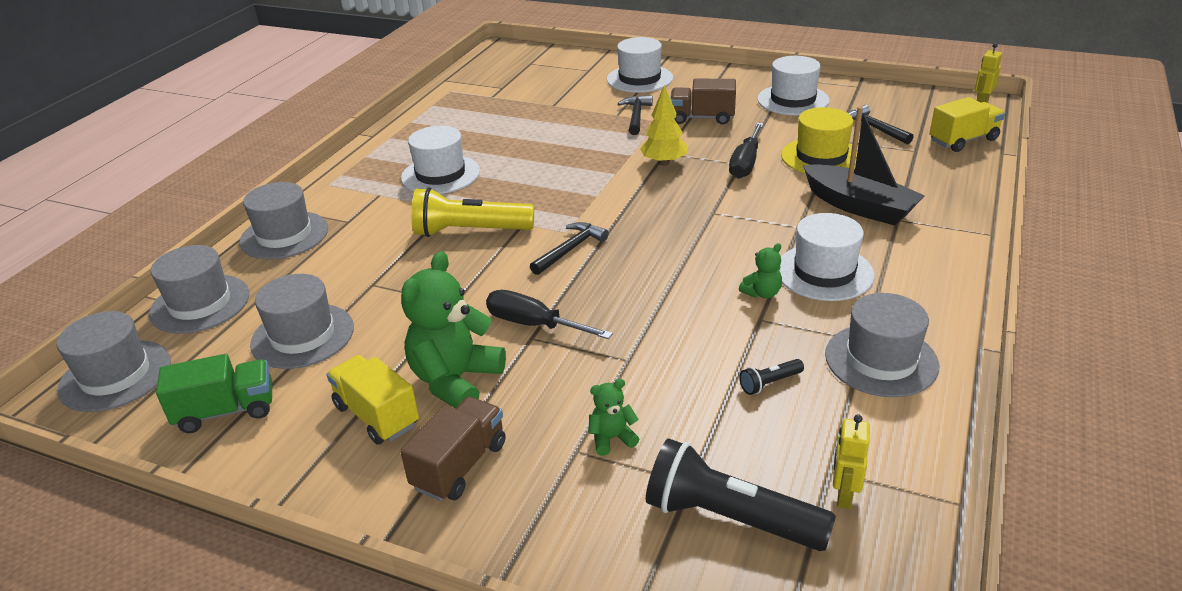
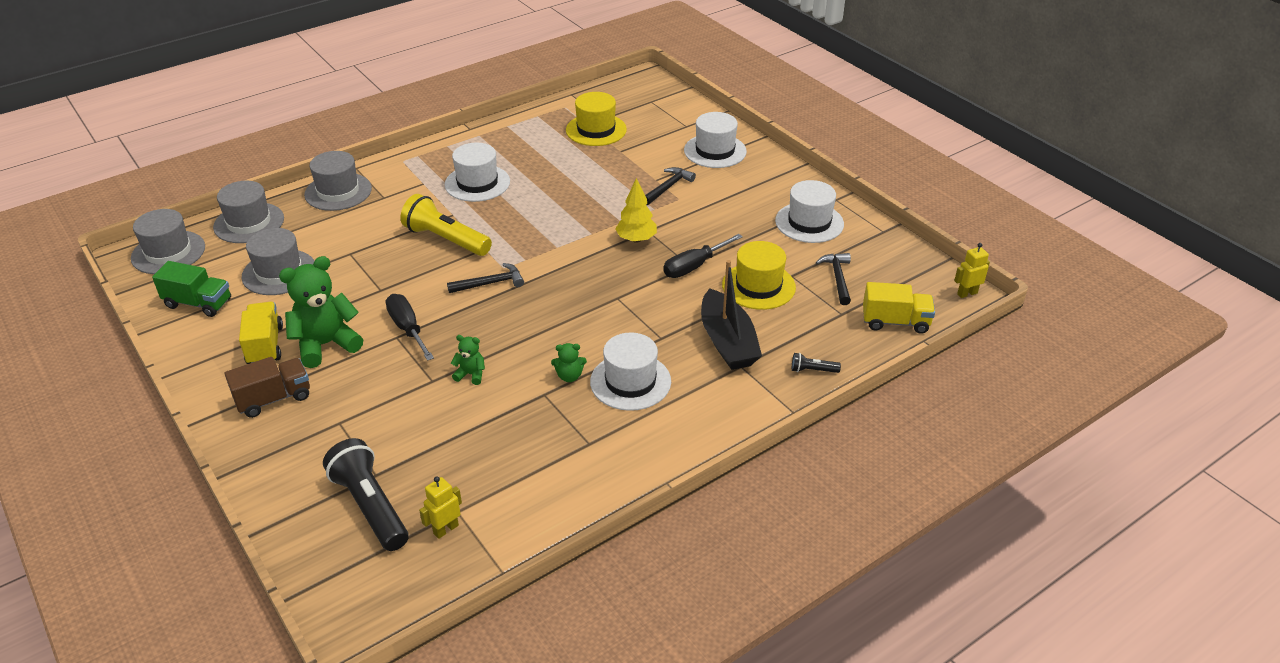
camera: 30 degrees right, 5 degrees up
(507, 98) = (596, 130): none -> yellow hat
(612, 438) = (366, 426): green teddy bear -> green teddy bear (471, 374)
(702, 118) = (715, 210): brown truck -> none
(769, 383) = (493, 440): black flashlight -> black flashlight (812, 370)
(881, 360) = (581, 462): grey hat -> none

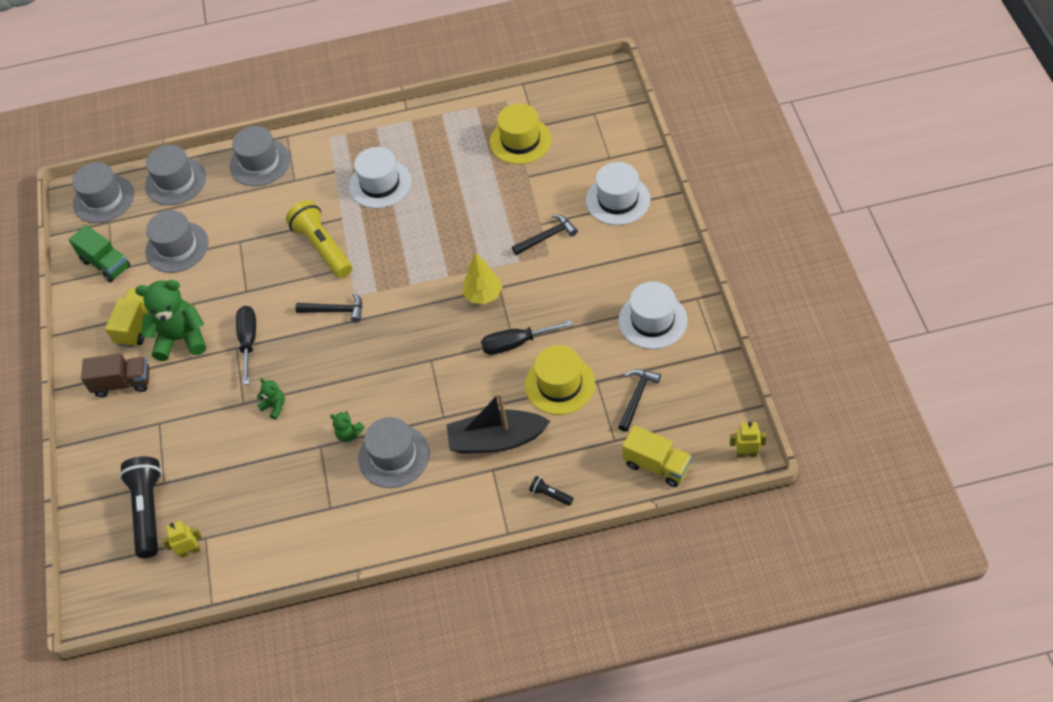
camera: 30 degrees right, 15 degrees up
(630, 382) = (394, 456): white hat -> grey hat
(727, 342) = (496, 440): black boat -> black boat turned 75 degrees clockwise

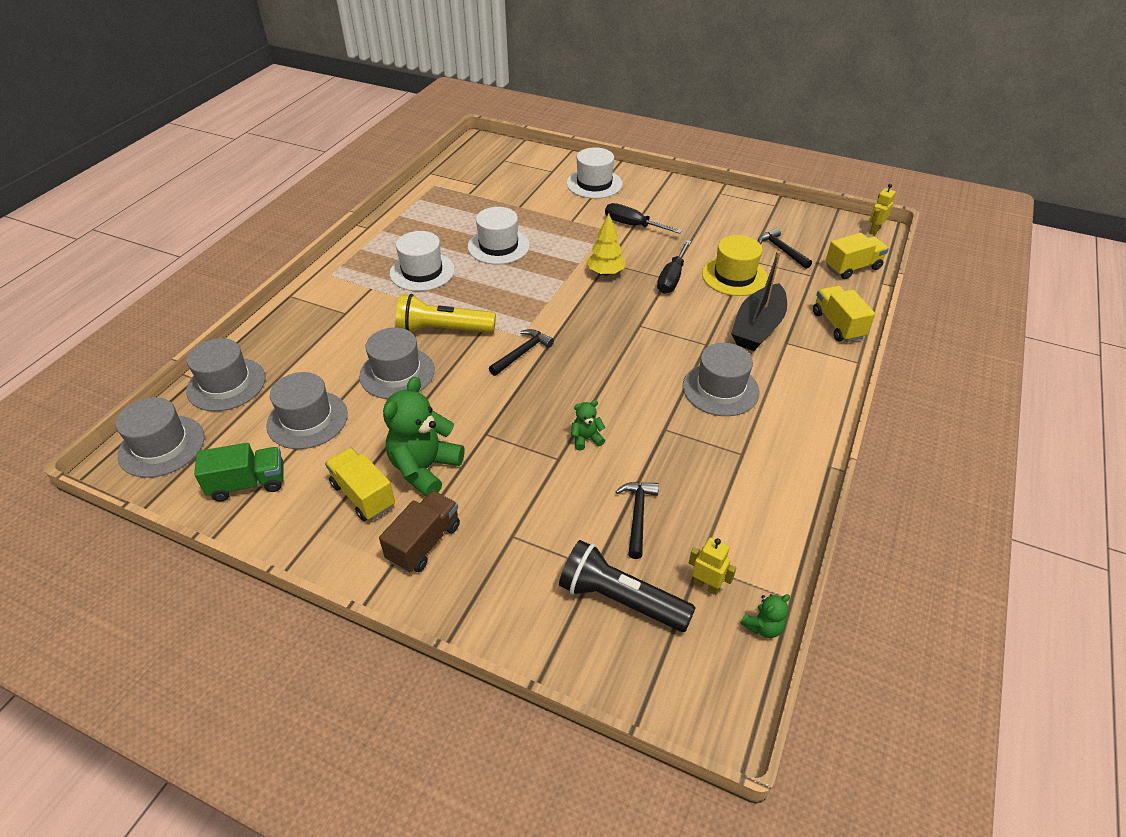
camera: 60 degrees left, 10 degrees down
(190, 551) = (706, 586): yellow robot -> yellow robot turned 105 degrees clockwise
(248, 341) = (488, 422): black screwdriver -> black screwdriver (633, 225)
(260, 163) = (293, 323): grey hat -> grey hat (397, 373)
(349, 434) = (669, 405): green teddy bear -> green teddy bear (763, 626)
(520, 141) = (481, 196): yellow hat -> none
(547, 237) = (587, 223): black hammer -> black hammer (637, 515)
(550, 495) = (837, 325): black flashlight -> yellow truck
(652, 320) = (719, 216): white hat -> white hat (498, 246)

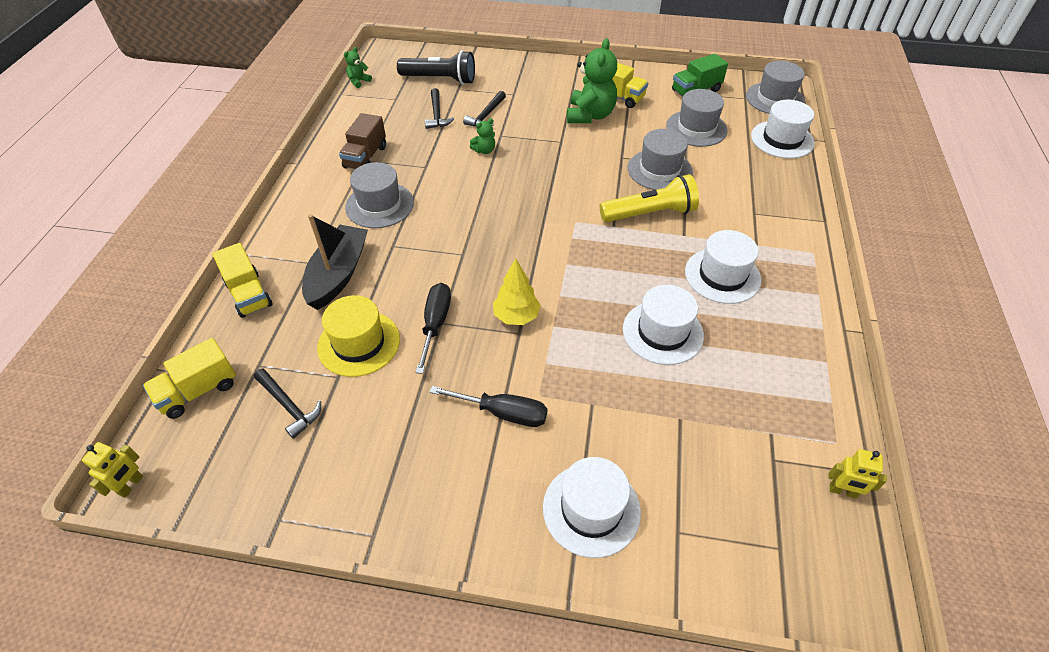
camera: 165 degrees right, 5 degrees up
(226, 384) = (782, 139): grey hat -> white hat
(424, 542) = (564, 83): brown truck -> brown truck (366, 157)
(522, 353) = (564, 205): black hammer -> black hammer (486, 116)
(706, 586) = (391, 91): yellow robot -> yellow robot (842, 491)

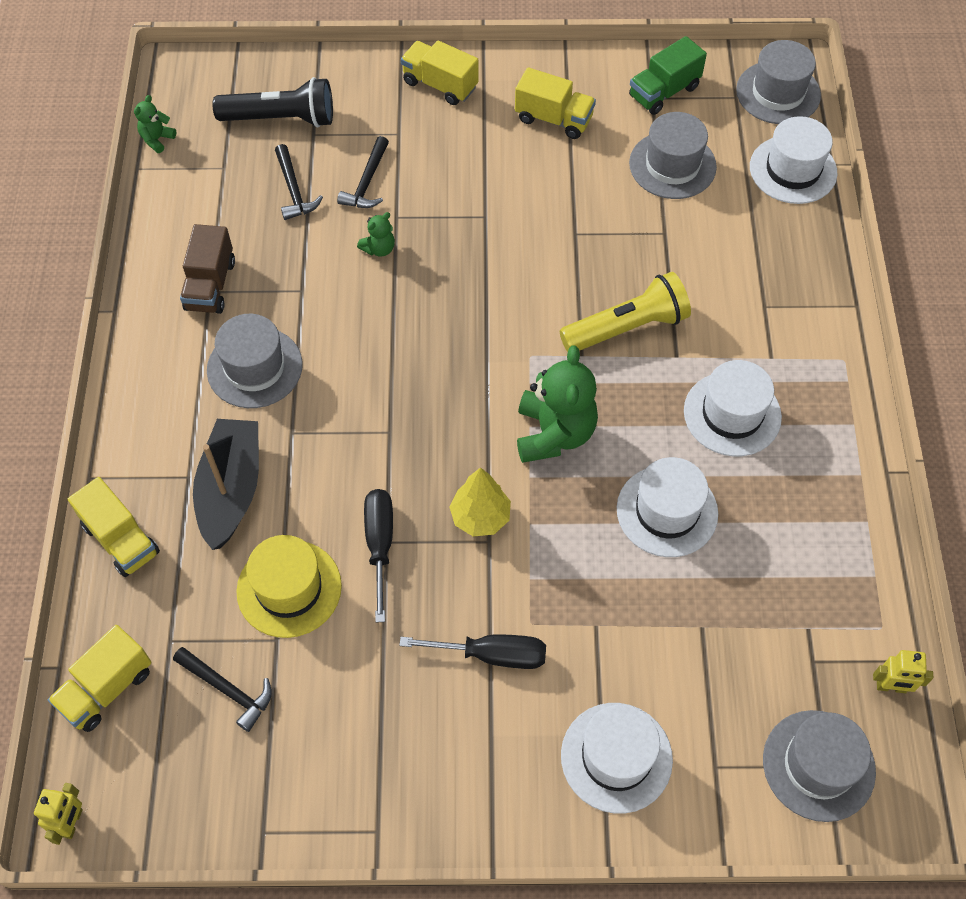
camera: 10 degrees left, 10 degrees up
(547, 73) = (440, 85): none -> yellow truck
(590, 115) = (518, 161): green teddy bear -> green teddy bear (554, 433)
(659, 170) = (630, 249): grey hat -> grey hat (818, 765)

